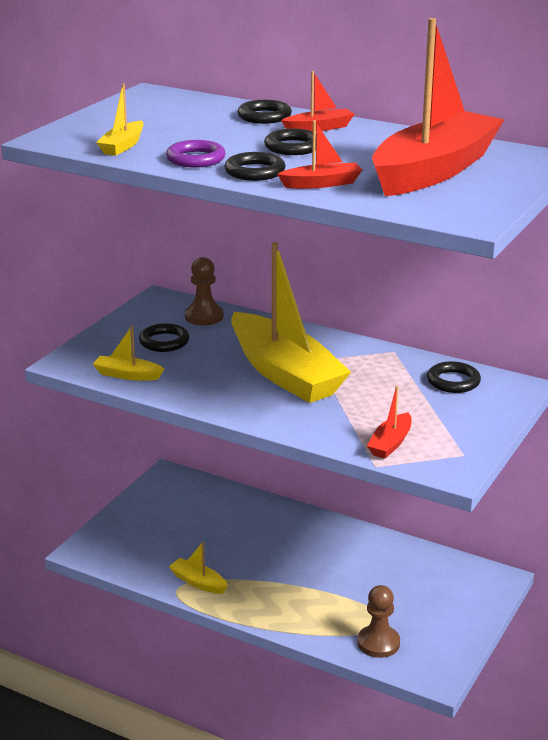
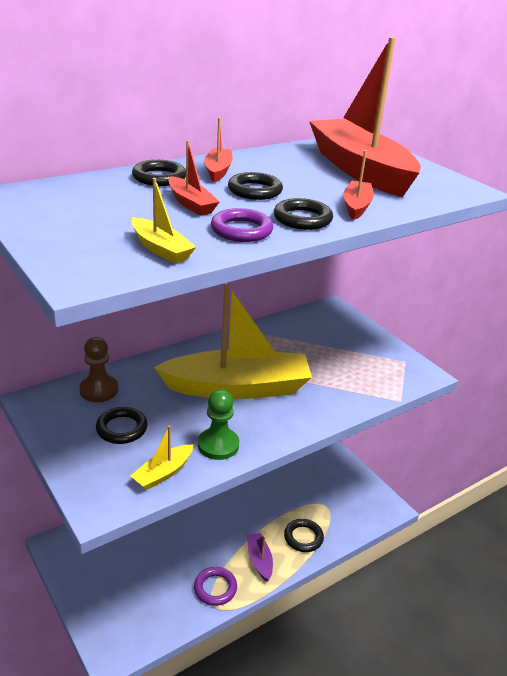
camera: 65 degrees left, 5 degrees up
(188, 387) = (218, 445): none -> green pawn
(198, 582) = (215, 588): yellow boat -> purple ring
(258, 599) = (259, 560): none -> purple boat
(378, 643) = (344, 519): brown pawn -> none
(390, 443) = (374, 383): red boat -> red boat (191, 204)
(453, 381) = (308, 326): black ring -> black ring (303, 537)

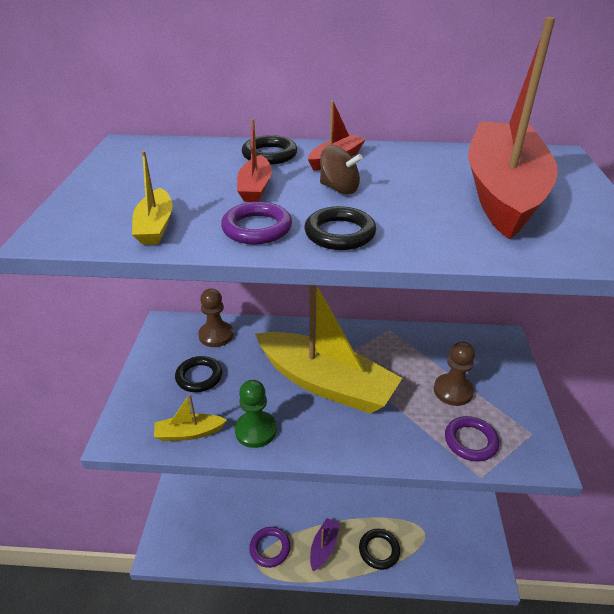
camera: 40 degrees right, 5 degrees up
(255, 191) = (339, 189): black ring -> brown spinning top
(333, 355) = (453, 391): none -> brown pawn
(356, 206) = (427, 236): red boat -> none
(374, 382) = (470, 441): none -> purple ring

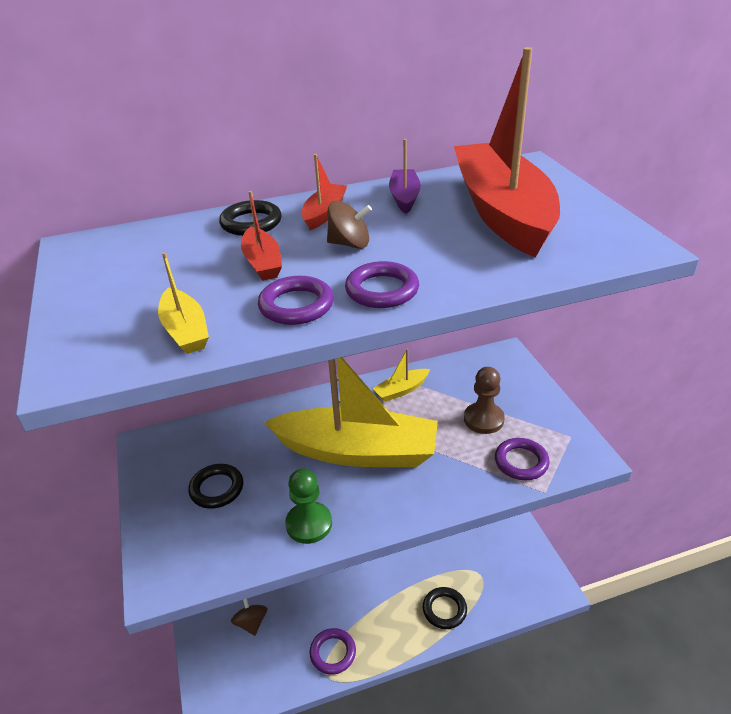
camera: 20 degrees left, 0 degrees up
(189, 433) = (237, 552): yellow boat -> yellow boat (401, 390)
(216, 335) = (212, 438): brown pawn -> none
(217, 498) = (251, 622): none -> brown spinning top
(324, 547) = (388, 629): purple boat -> purple boat (404, 197)
(339, 233) = (382, 290): black ring -> purple ring

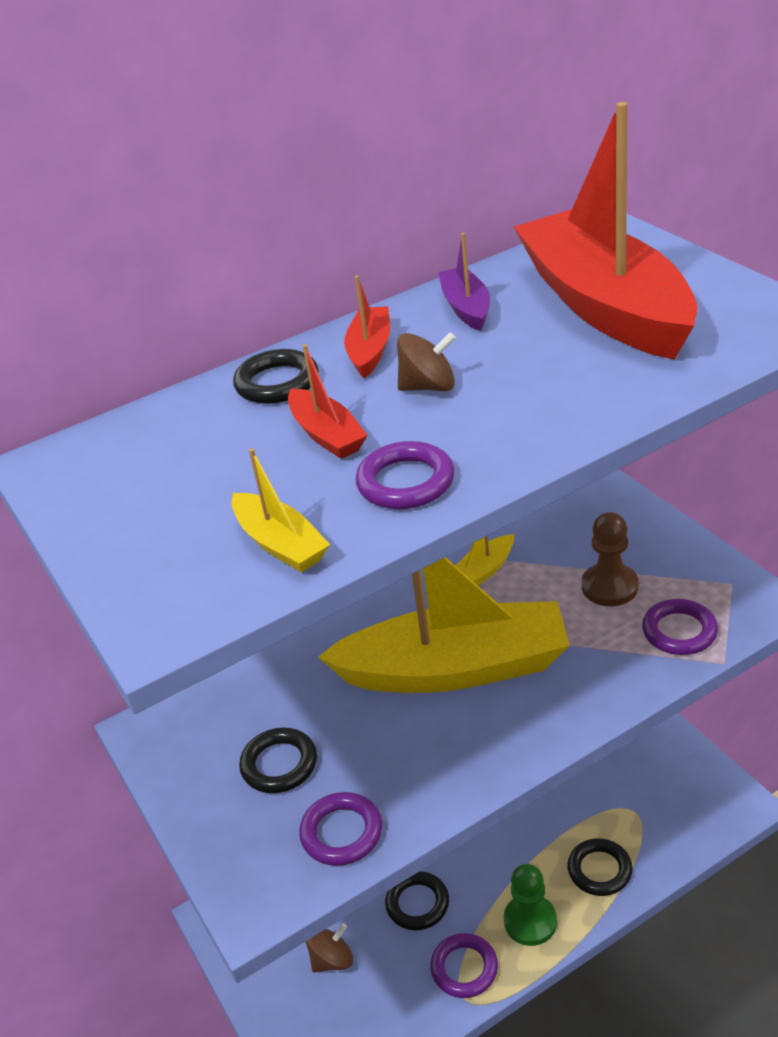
camera: 10 degrees left, 0 degrees up
(251, 622) = (332, 959): brown spinning top -> brown spinning top turned 90 degrees clockwise
(309, 524) = (429, 779): green pawn -> green pawn (530, 921)
(318, 600) = (417, 904): none -> black ring
(382, 290) = (504, 440): purple ring -> purple ring (342, 833)

